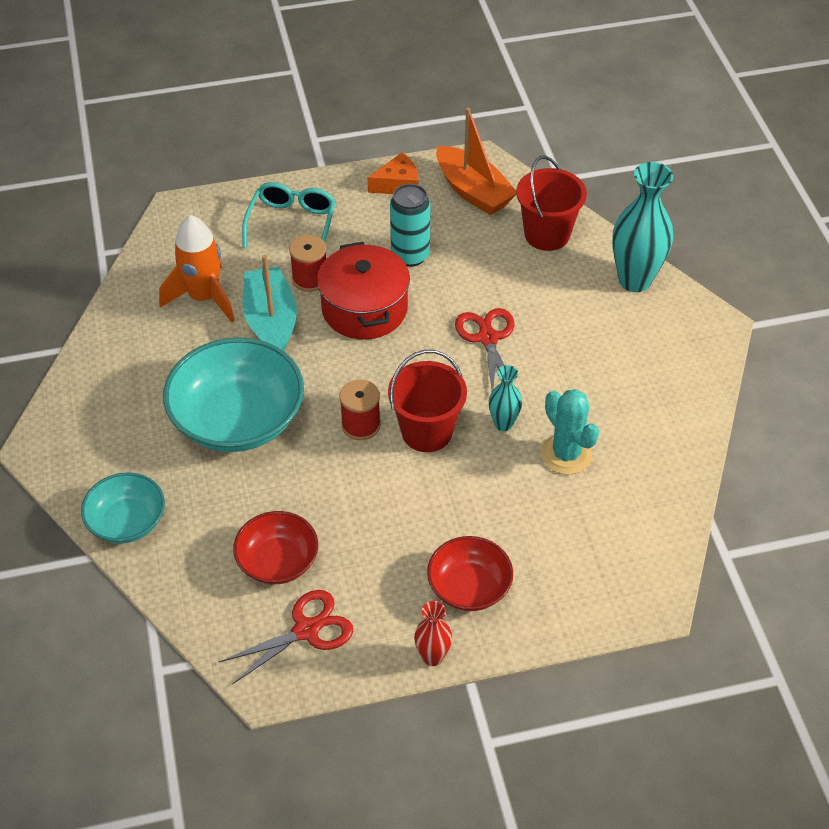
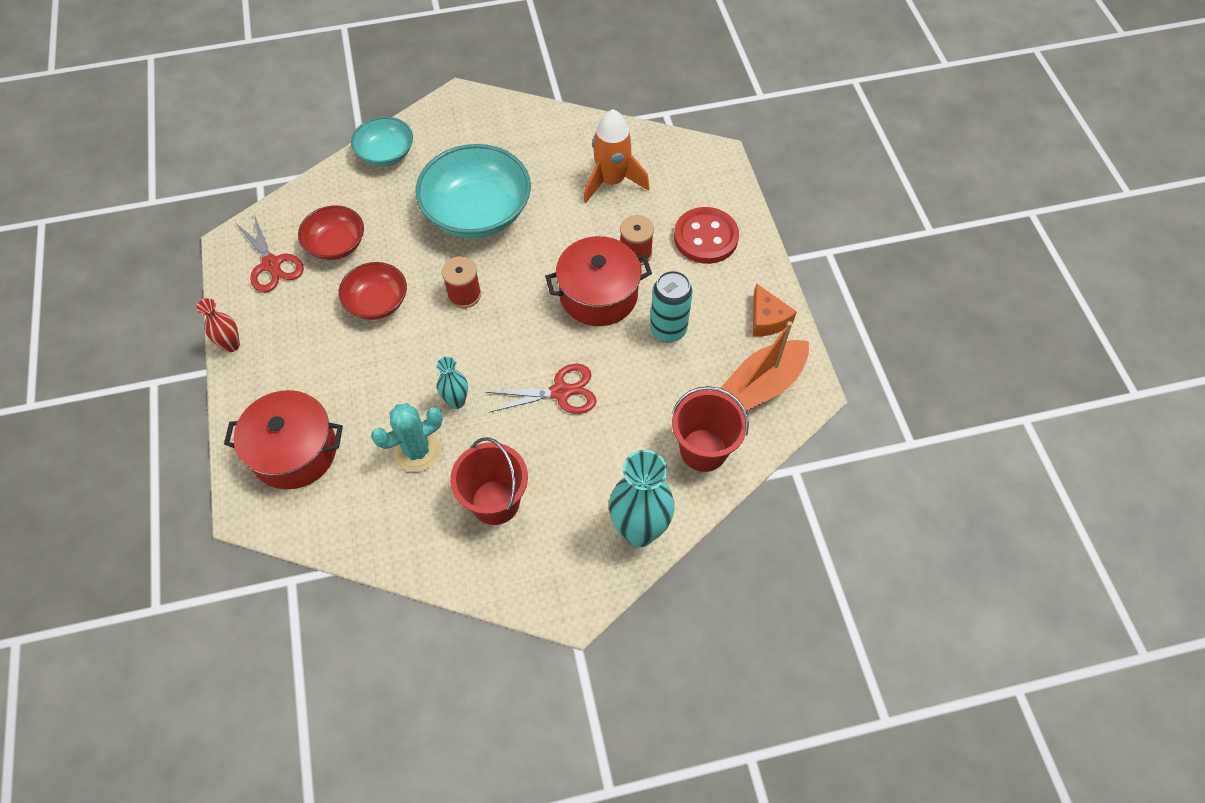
camera: 90 degrees right, 10 degrees up
(271, 321) = (584, 228): turquoise boat -> none
(292, 223) = (705, 237): turquoise glasses -> red button
(426, 432) = (453, 342): red bucket -> red bucket (495, 502)
(469, 587) = (290, 371): red bowl -> red bowl (377, 302)
(576, 568) = (294, 451): none -> red pot

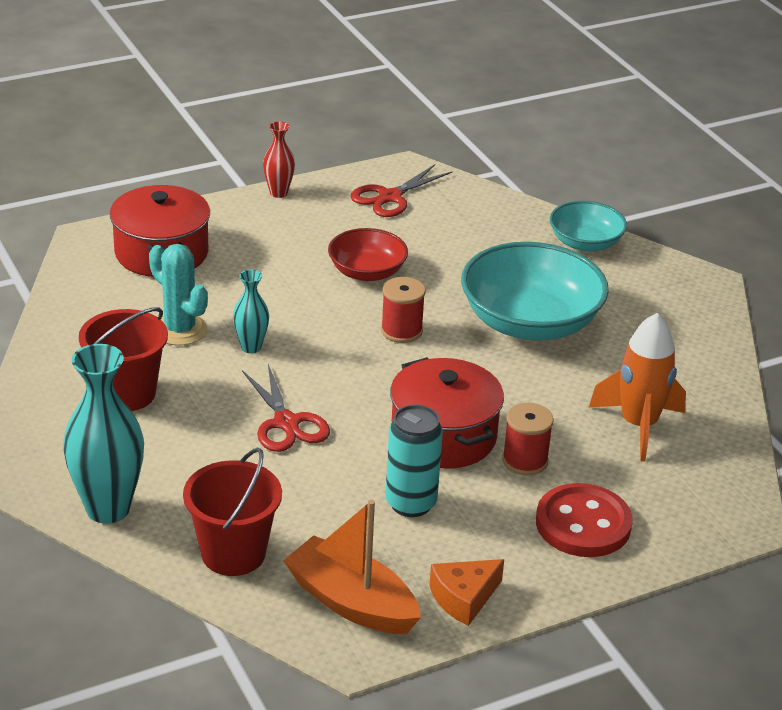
camera: 75 degrees right, 25 degrees down
(336, 244) = (435, 232): red bowl -> none

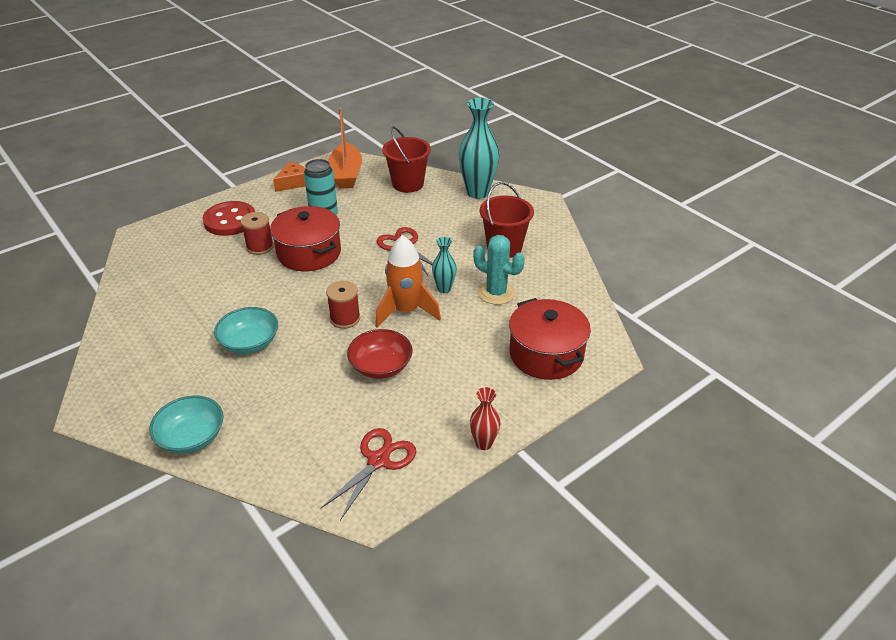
camera: 170 degrees right, 5 degrees up
(351, 602) = (346, 174): orange boat -> orange boat turned 60 degrees clockwise
(530, 322) = (250, 342): turquoise bowl -> turquoise bowl, size x0.57
(638, 426) = (185, 278): orange rocket -> orange rocket (406, 311)

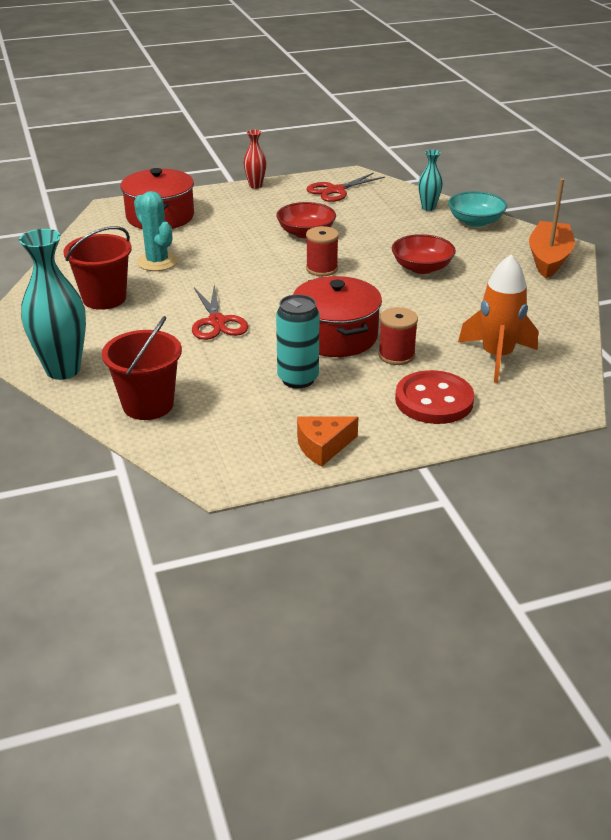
camera: 160 degrees left, 5 degrees down
(250, 342) = (422, 268): turquoise bowl -> red bowl
(346, 174) = (231, 444): orange boat -> orange boat (549, 259)
(406, 311) = (258, 264): orange rocket -> orange rocket (496, 357)
(444, 289) = (206, 274): turquoise vase -> turquoise vase (428, 208)

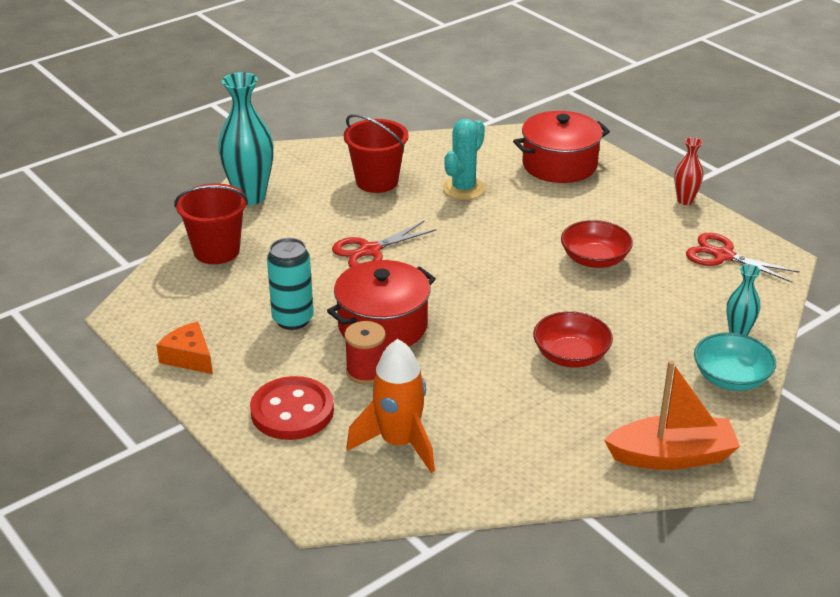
camera: 70 degrees right, 0 degrees up
(322, 269) = (518, 287): red spool -> none

